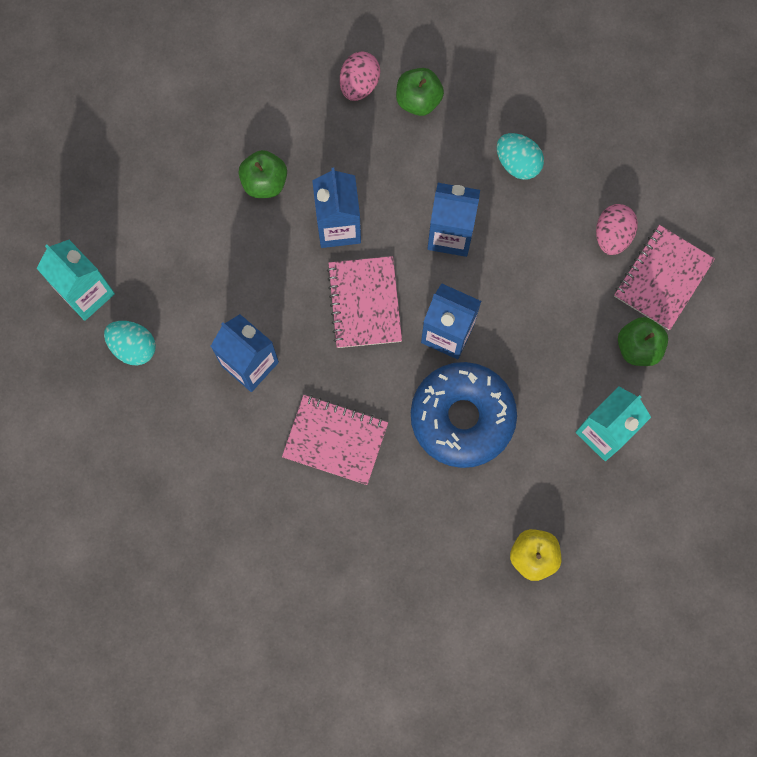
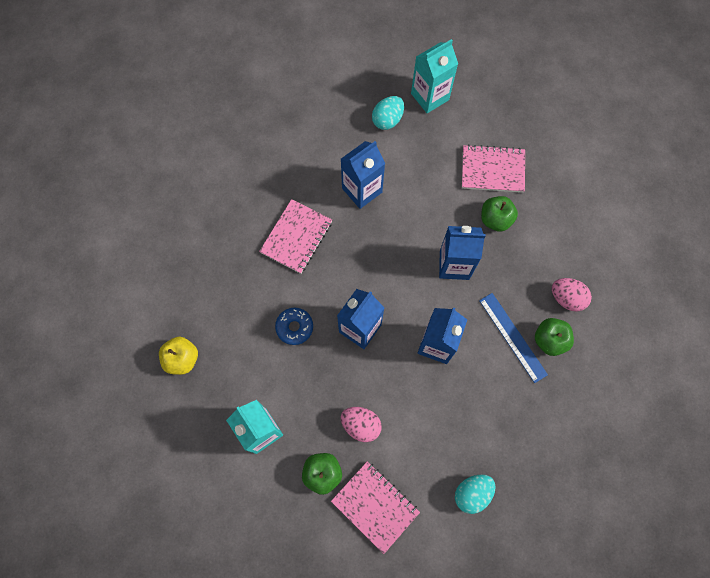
camera: 100 degrees right, 5 degrees down
(364, 303) = (393, 273): pink notebook -> pink notebook (492, 170)
(423, 144) = (512, 337): none -> blue ruler
(462, 417) = (294, 327): blue donut -> blue donut, size x0.48
(518, 163) = (488, 407): turquoise egg -> turquoise egg (472, 493)
(612, 235) = (417, 472): pink egg -> pink egg (361, 425)

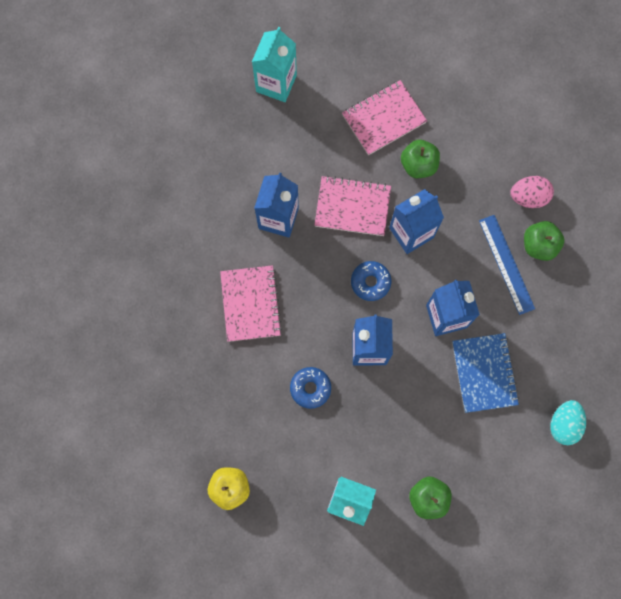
camera: 35 degrees left, 5 degrees up
(361, 425) = (431, 433): pink egg -> none
(375, 506) = (492, 493): pink notebook -> pink notebook (352, 207)
(387, 120) = (253, 133): turquoise egg -> none
(396, 280) = (370, 282): none -> blue donut
(436, 408) = (484, 373): none -> blue notebook
(512, 337) = (506, 264): blue ruler -> blue ruler turned 45 degrees clockwise

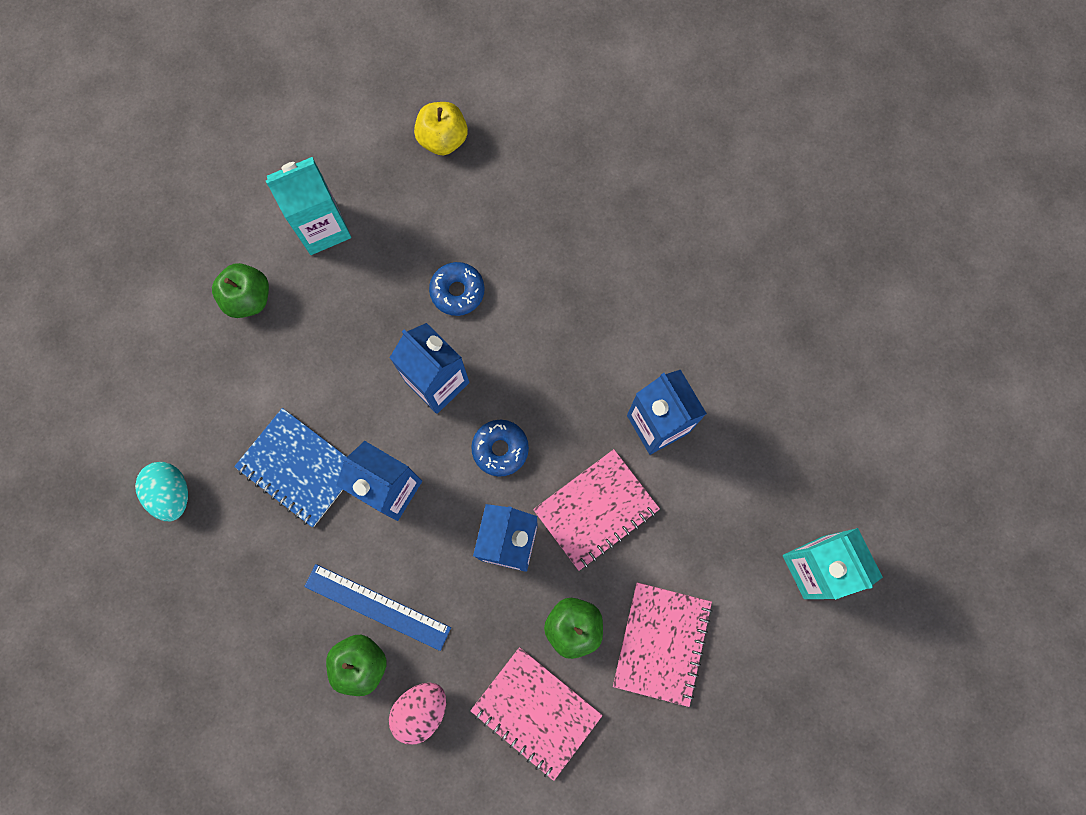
camera: 135 degrees right, 0 degrees up
(250, 304) = (595, 314): pink notebook -> pink notebook (536, 712)

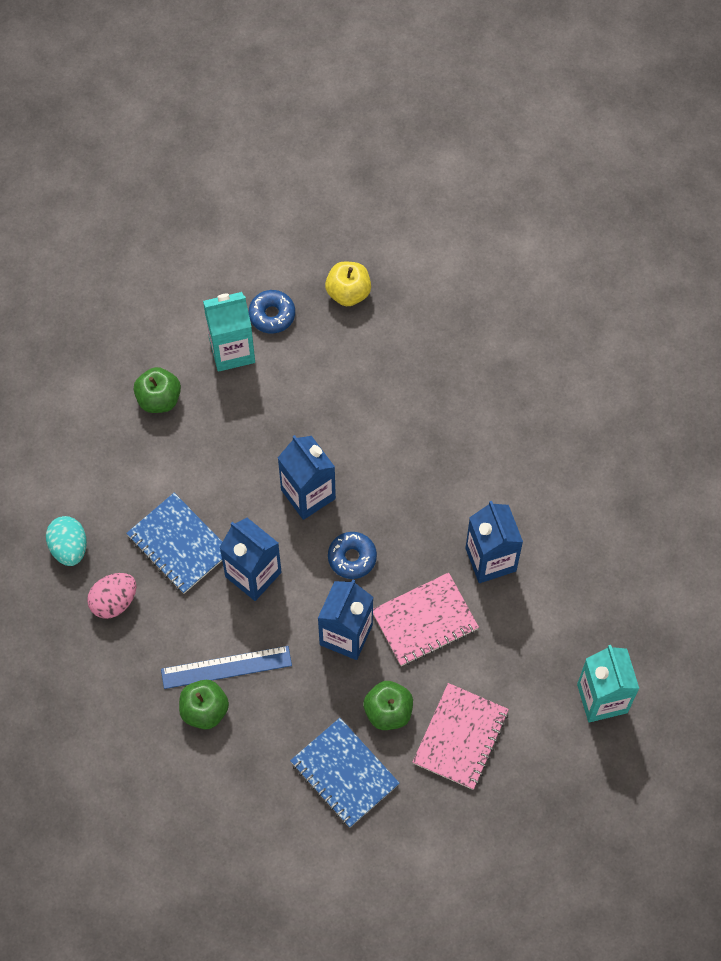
camera: 10 degrees right, 10 degrees down
(377, 606) = (226, 667): blue ruler -> blue ruler turned 45 degrees counterclockwise
(421, 710) = (248, 755): pink egg -> pink egg (114, 601)
(457, 291) = (338, 422): blue donut -> blue donut (272, 315)
(536, 712) = (344, 773): pink notebook -> blue notebook

